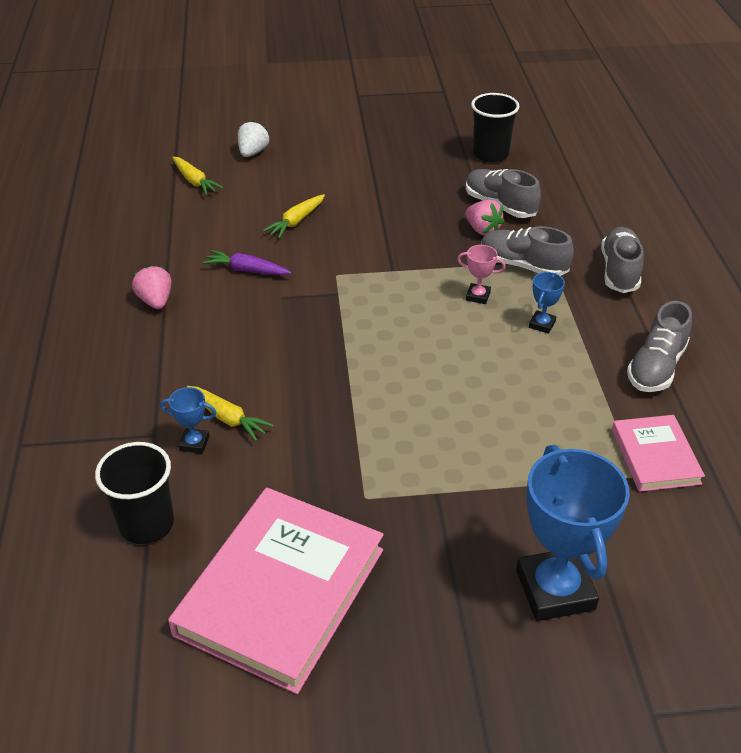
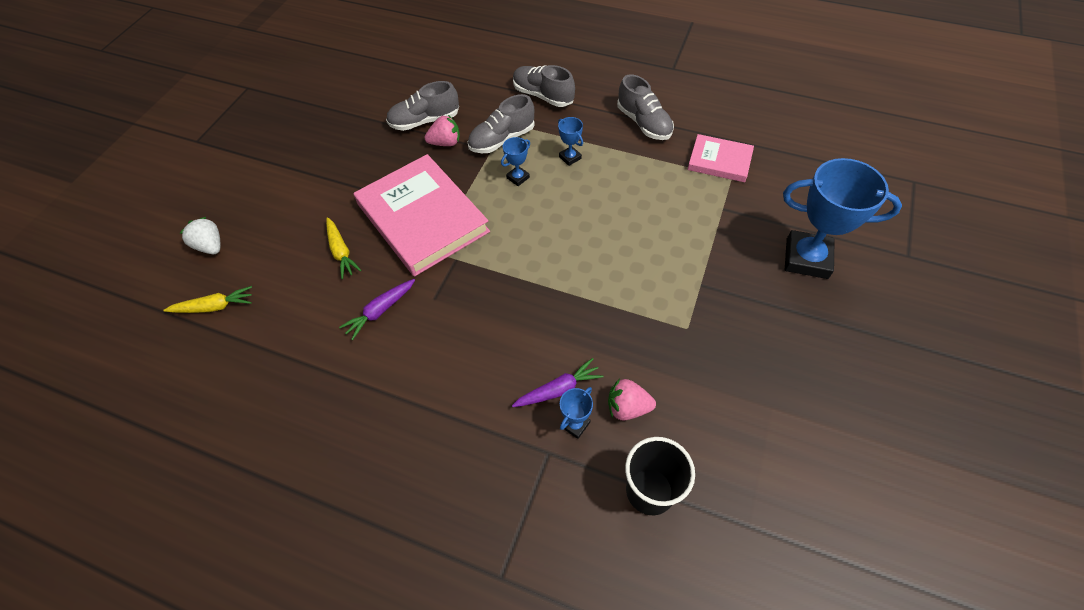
camera: 60 degrees left, 15 degrees up
(155, 301) = (372, 397): pink strawberry -> pink strawberry (627, 407)
(228, 418) = (558, 389): yellow carrot -> purple carrot
(281, 591) = (755, 415): pink book -> pink book (422, 218)
(478, 296) = (518, 178): pink trophy -> blue trophy
(490, 154) = (358, 98): black cup -> none

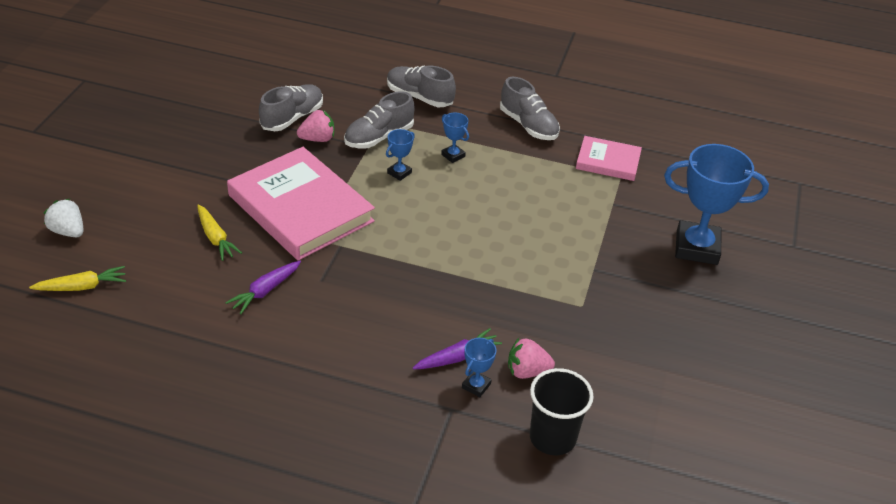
camera: 10 degrees left, 15 degrees down
(425, 121) = (292, 118): grey shoe -> grey shoe turned 150 degrees clockwise

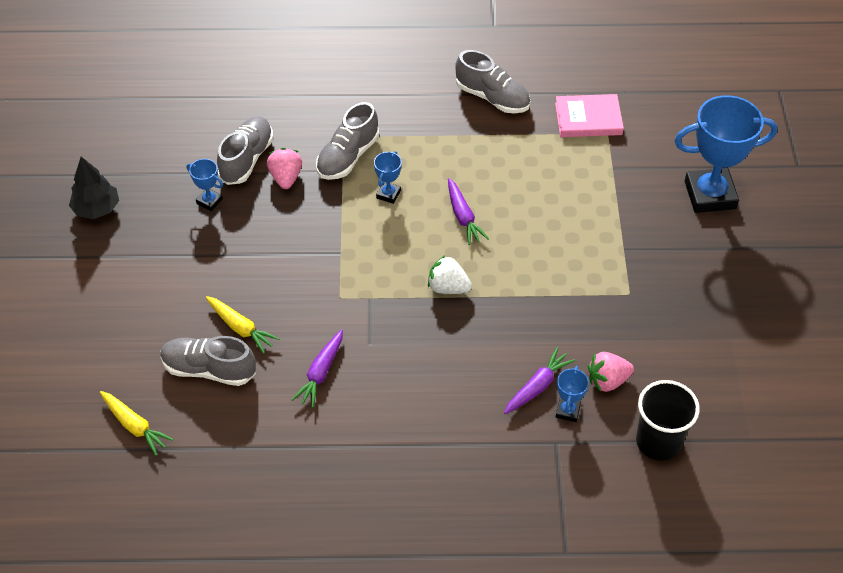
camera: 15 degrees left, 10 degrees up
(68, 231) = (84, 367): white strawberry -> white strawberry (448, 287)
(82, 287) = (135, 426): yellow carrot -> yellow carrot turned 75 degrees clockwise
(149, 122) = (97, 209): none -> black tree
(300, 208) = (309, 267): pink book -> none
(317, 139) = (286, 178): pink strawberry -> pink strawberry turned 60 degrees counterclockwise
(419, 97) = (366, 94): grey shoe -> grey shoe (209, 369)
(453, 155) = (433, 157): blue trophy -> blue trophy (209, 201)
(457, 206) = (463, 217): none -> purple carrot

